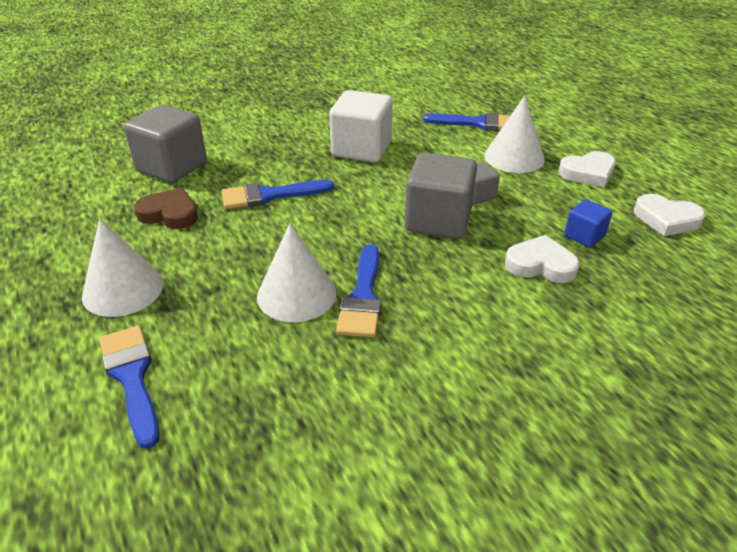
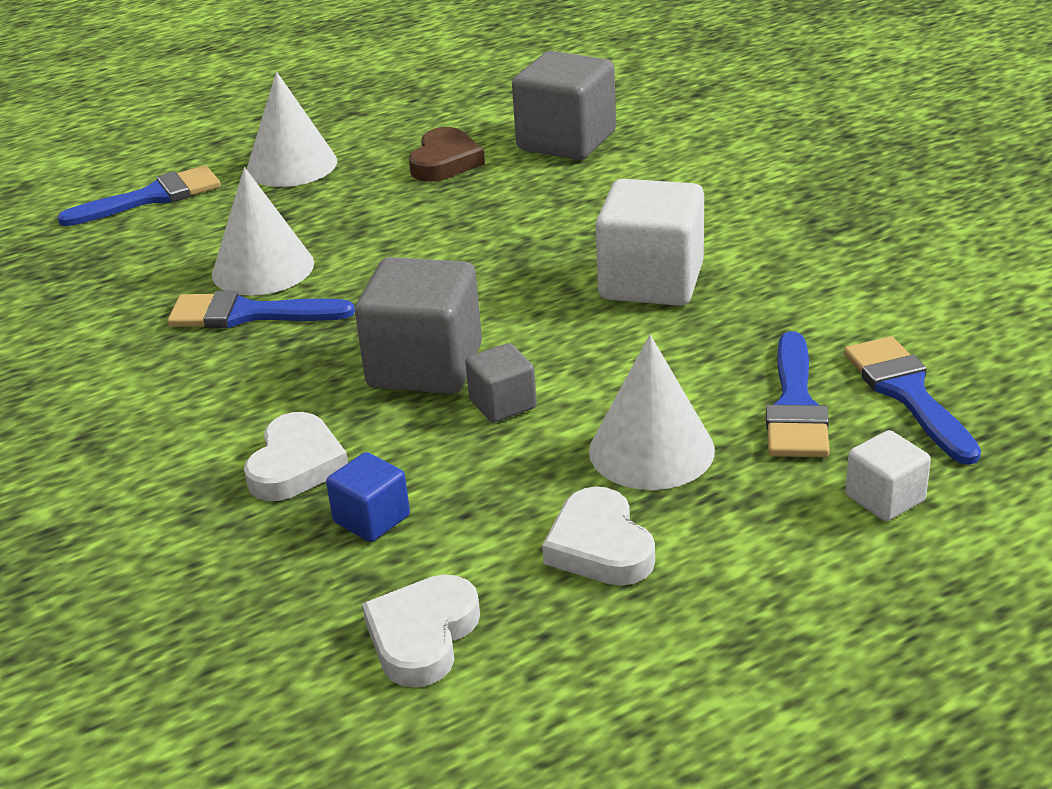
camera: 90 degrees right, 5 degrees down
(269, 195) = (493, 221): blue brush -> blue brush (907, 394)
(541, 112) = (885, 498): none -> white cube

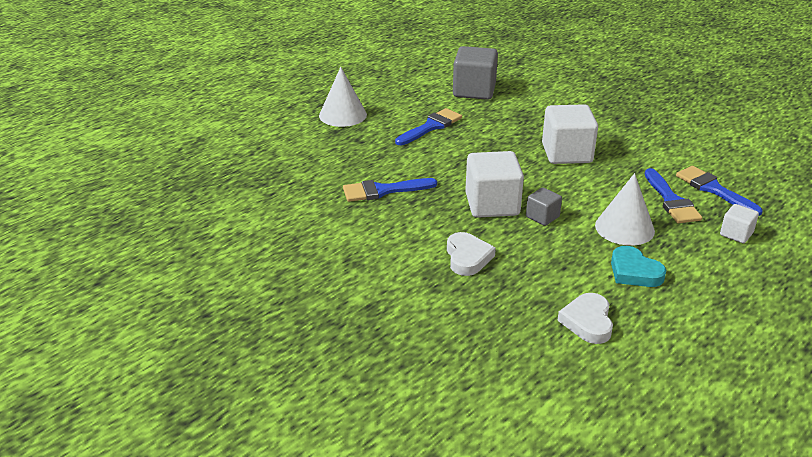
camera: 20 degrees left, 0 degrees up
(152, 197) = (280, 138): blue brush -> blue brush (431, 127)
(263, 268) = (371, 168): white cone -> none
(371, 519) = (523, 276): blue cube -> none
(425, 366) = (492, 204): grey cube -> white cube
(445, 162) = (421, 106): brown heart -> none
(600, 546) = (634, 272): white heart -> turquoise heart

